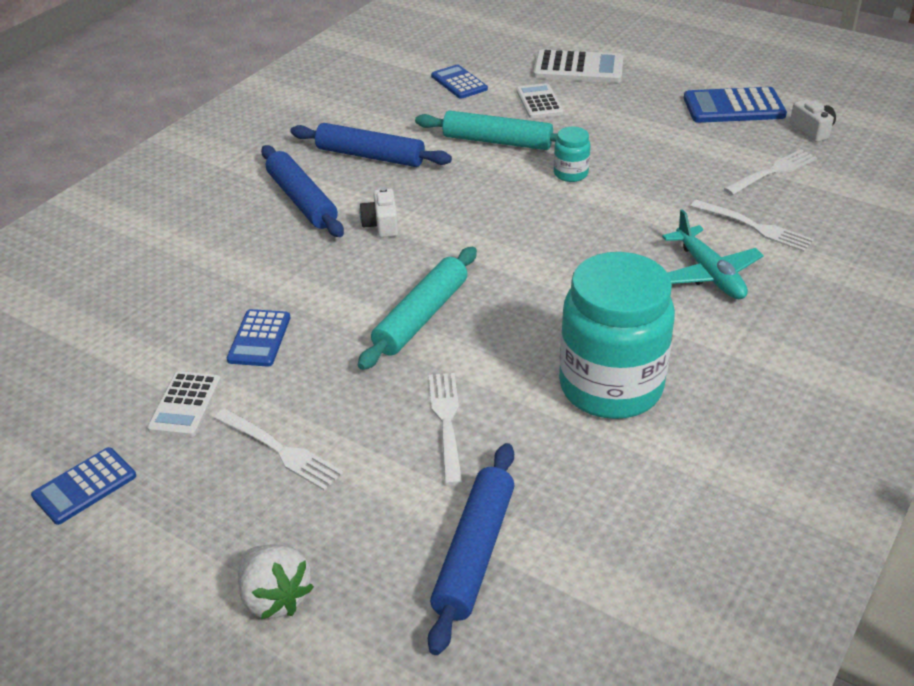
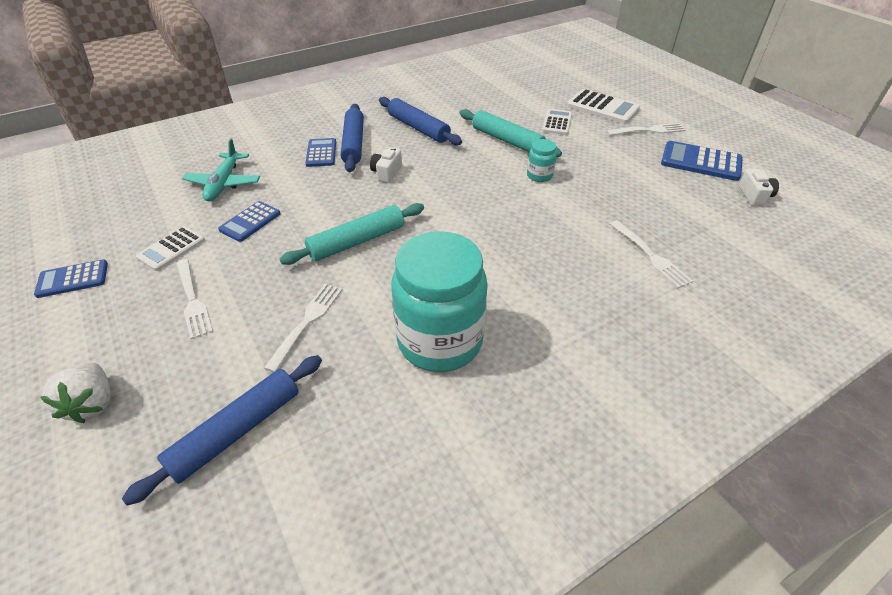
camera: 25 degrees right, 5 degrees up
(459, 83) = (513, 97): blue calculator -> blue calculator (321, 153)
(709, 273) = (586, 280): turquoise plane -> turquoise plane (224, 183)
(773, 172) = (697, 218): white fork -> white fork (648, 130)

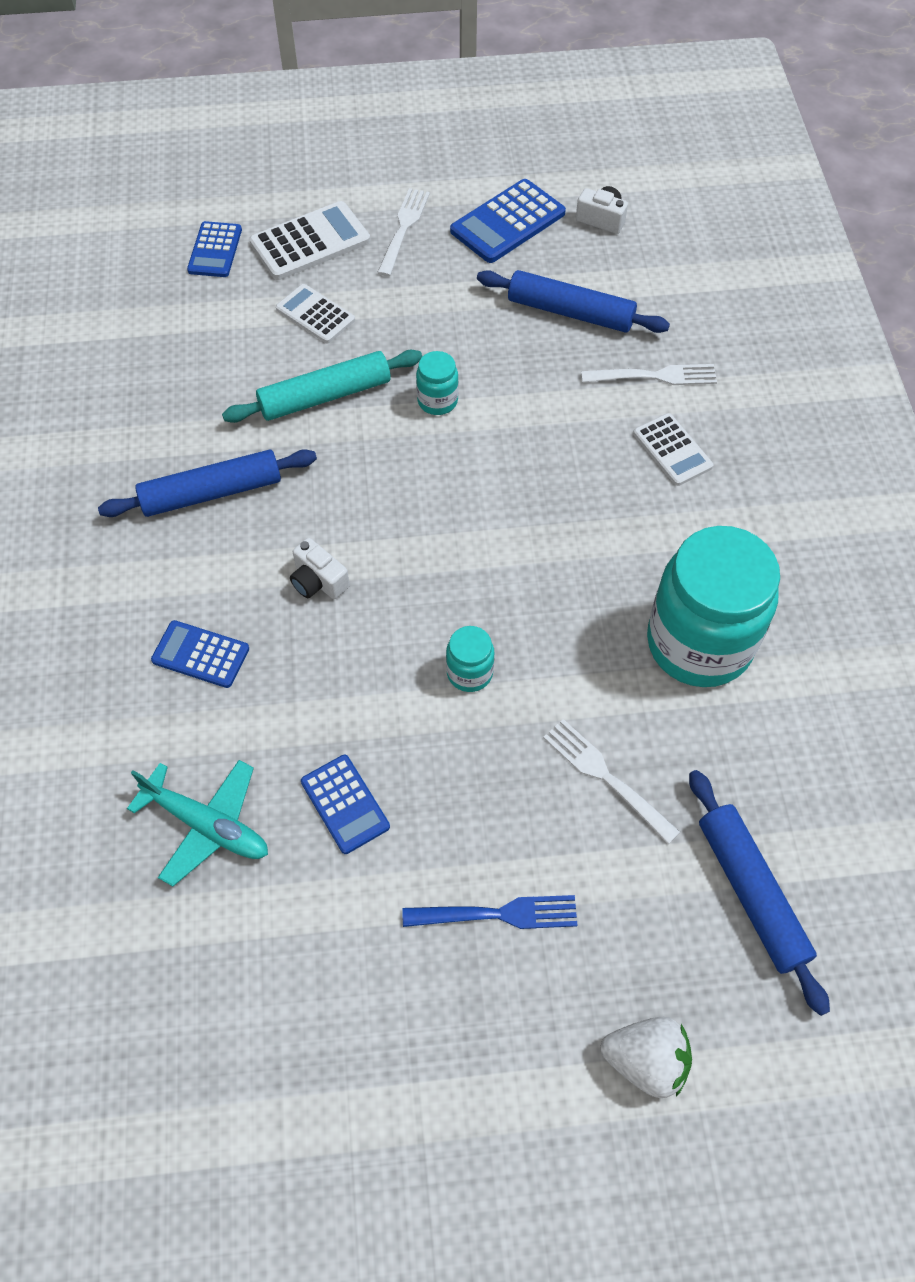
camera: 65 degrees left, 15 degrees up
(73, 279) = (362, 1091): blue calculator -> blue calculator (215, 250)
(171, 249) = (356, 931): white calculator -> white calculator (672, 450)
(193, 300) = (497, 914): white fork -> blue fork
(353, 144) = (201, 599): blue rolling pin -> blue rolling pin (570, 312)
(357, 241) = (469, 673): turquoise rolling pin -> turquoise jar

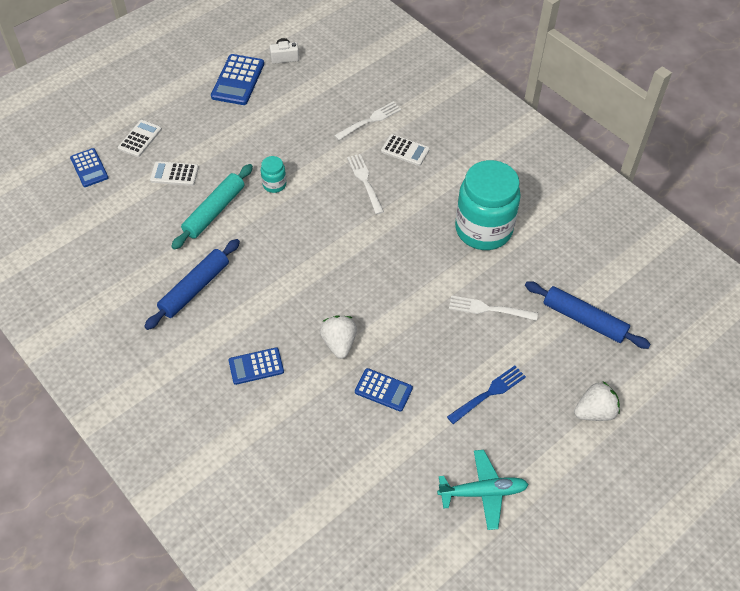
camera: 35 degrees left, 5 degrees down
(207, 825) = (326, 439): turquoise plane -> turquoise plane (483, 492)
(310, 242) = (140, 139): white calculator -> white calculator, size x0.65
(318, 581) = (286, 300): white camera -> none
(339, 691) = (339, 343): none -> white strawberry
(403, 228) = (185, 108): white fork -> white fork (365, 181)
(469, 673) = (393, 300): turquoise jar -> none
(570, 312) = (305, 110): blue rolling pin -> none

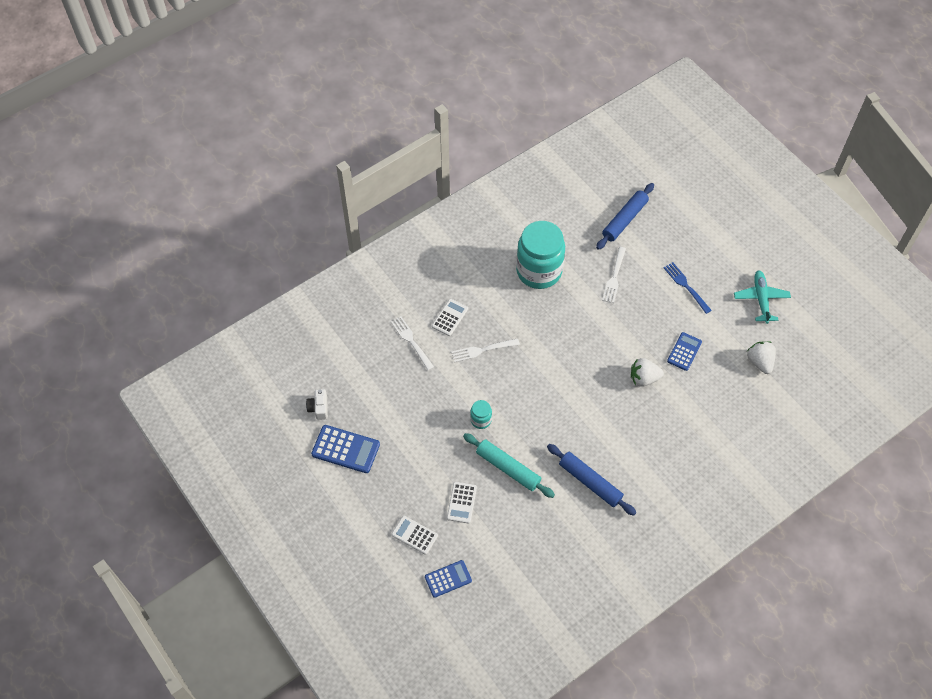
camera: 85 degrees left, 5 degrees up
(256, 366) = (664, 436): blue calculator -> none
(594, 412) = (699, 226): white strawberry -> white strawberry (760, 362)

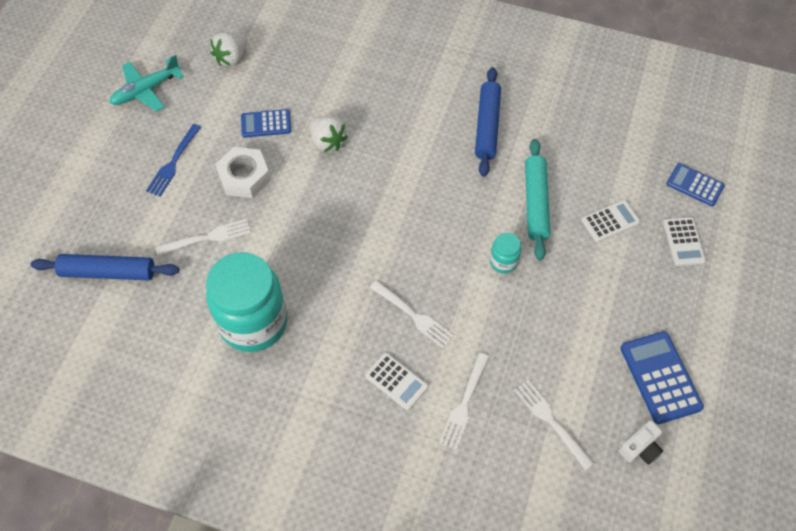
camera: 125 degrees left, 0 degrees up
(368, 376) = (551, 421): none -> white fork
(450, 317) = (396, 381): white calculator -> white calculator turned 135 degrees counterclockwise
(647, 317) = (244, 177): none -> white nut

